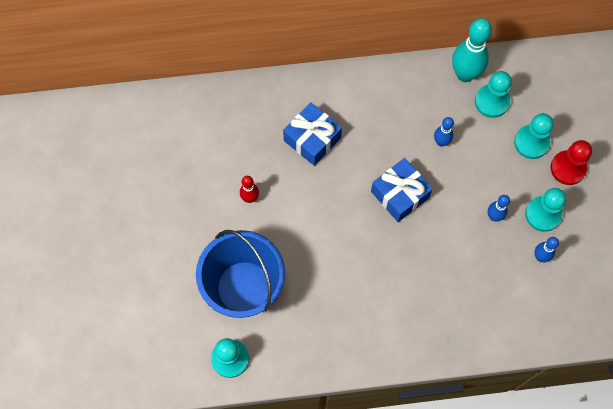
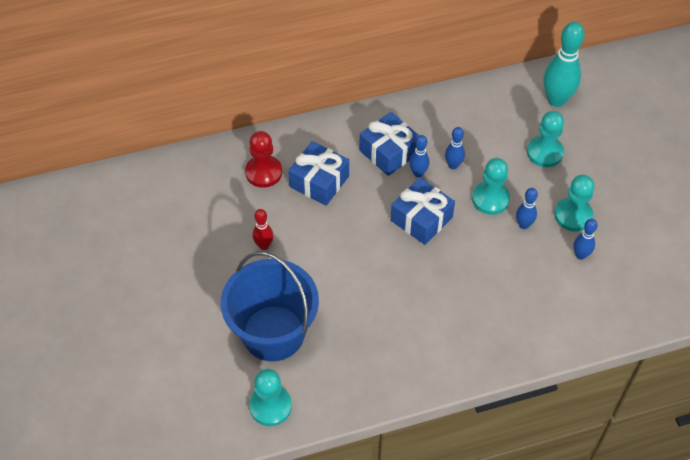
camera: 10 degrees left, 15 degrees down
(383, 118) = (389, 152): none -> blue gift
(406, 145) = (418, 173): none -> blue bowling pin
(465, 74) = (463, 102): turquoise bowling pin -> turquoise bowling pin (556, 100)
(491, 102) = (496, 122): turquoise pawn -> turquoise pawn (490, 199)
(568, 168) = (587, 170): red pawn -> red pawn (263, 172)

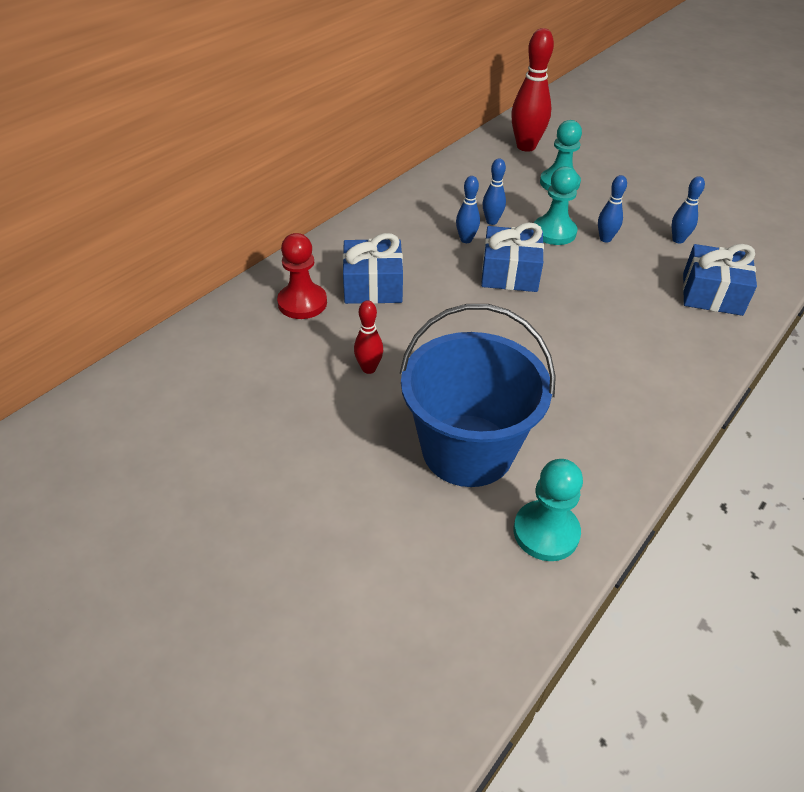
camera: 35 degrees left, 10 degrees down
(389, 152) = (420, 235): blue gift -> blue gift (712, 294)
(556, 100) = (526, 147): turquoise bowling pin -> red bowling pin
(573, 215) = (636, 215): turquoise pawn -> none

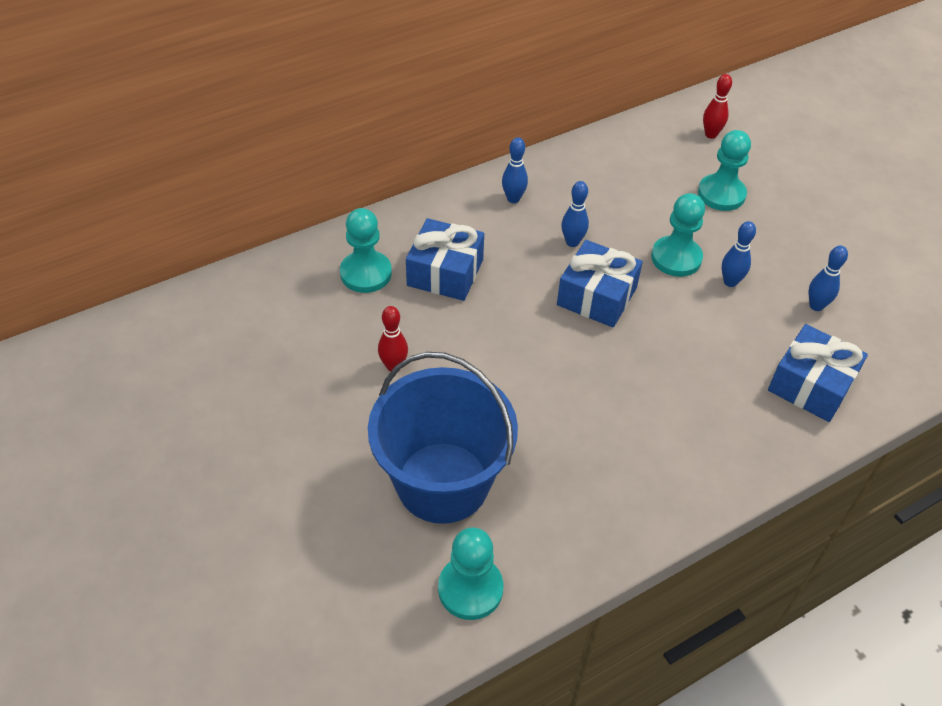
camera: 20 degrees right, 5 degrees up
(302, 303) = (366, 273): red pawn -> turquoise pawn
(491, 221) = (613, 226): blue bowling pin -> blue bowling pin (513, 199)
(526, 147) = (710, 134): red bowling pin -> red bowling pin, size x0.52

